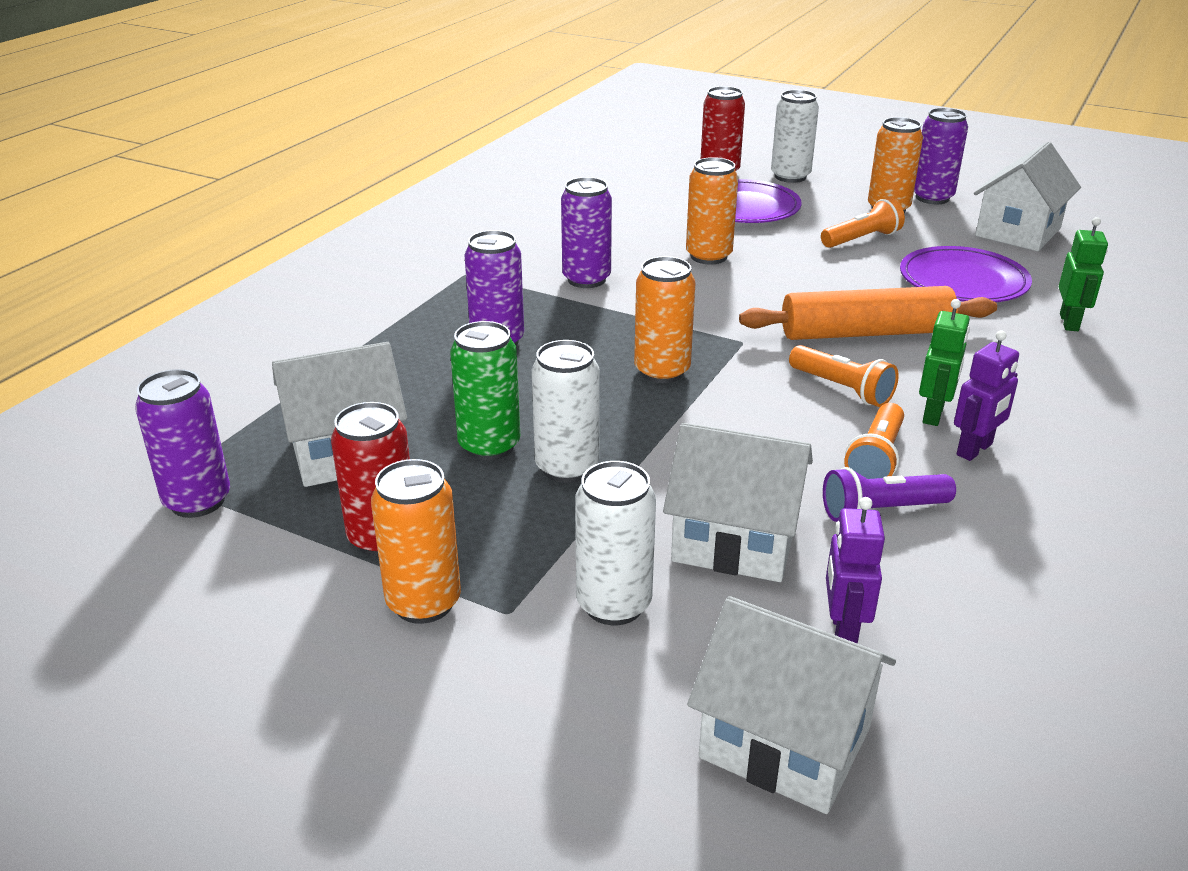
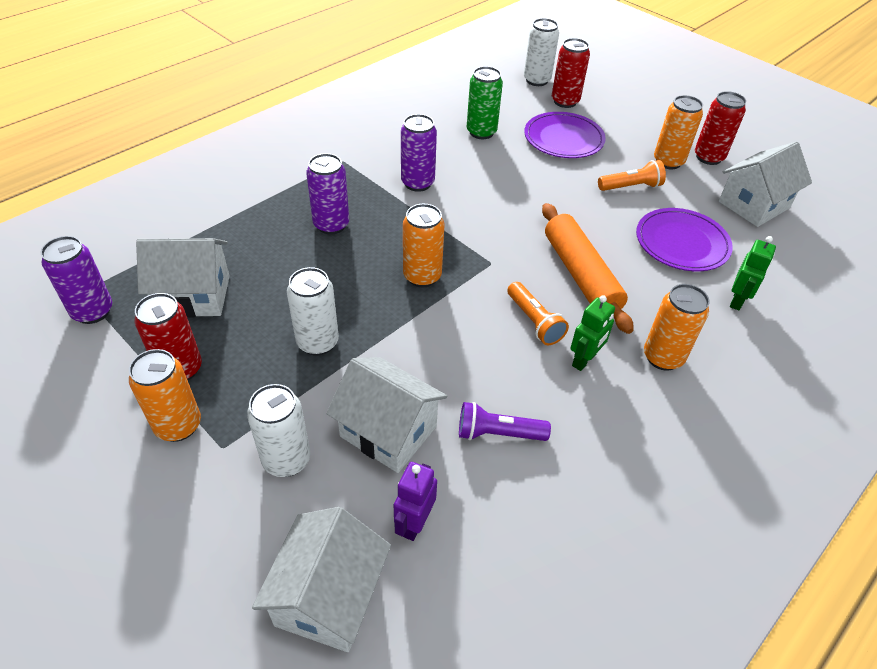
camera: 15 degrees right, 15 degrees up
(489, 446) = (280, 312): green can -> green can (481, 132)
(708, 256) = (512, 180): orange can -> orange can (663, 357)
(784, 742) = (328, 596): white house -> white house turned 60 degrees clockwise
(790, 176) = (614, 115): white can -> white can (536, 80)
(865, 333) = (581, 275): orange rolling pin -> orange rolling pin turned 60 degrees clockwise
(876, 459) = (521, 388): orange flashlight -> none
(932, 198) = (708, 157): purple can -> red can
(975, 450) = (594, 399): purple robot -> none

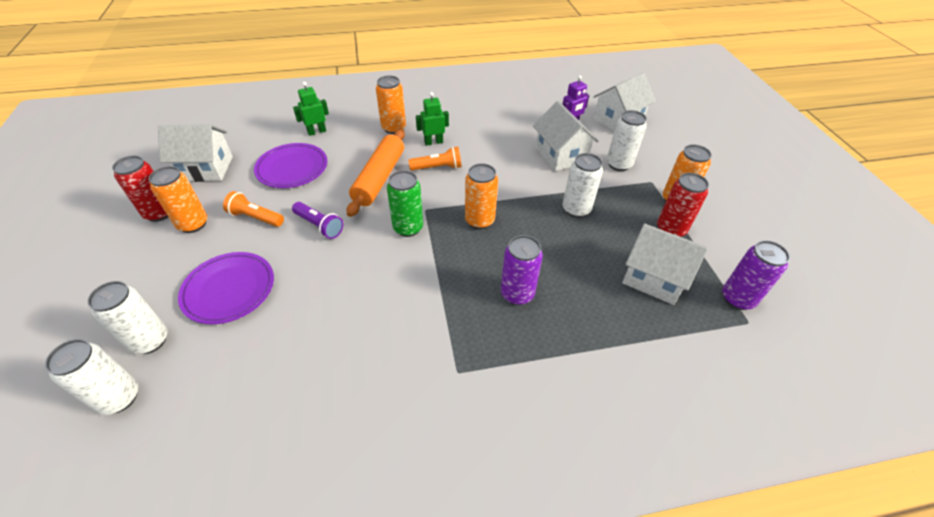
camera: 145 degrees left, 0 degrees up
(417, 183) = (410, 303): purple can -> none
(481, 132) = (287, 340): green can -> green can (408, 228)
(498, 433) = (508, 135): purple flashlight -> purple flashlight (319, 226)
(534, 321) = (438, 167): orange flashlight -> orange flashlight turned 75 degrees clockwise
(565, 101) = (150, 341): red can -> white can

